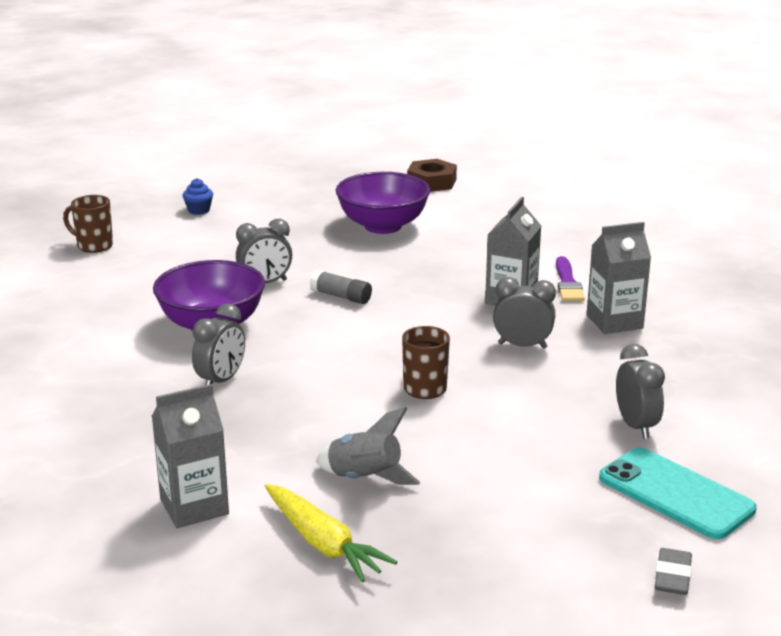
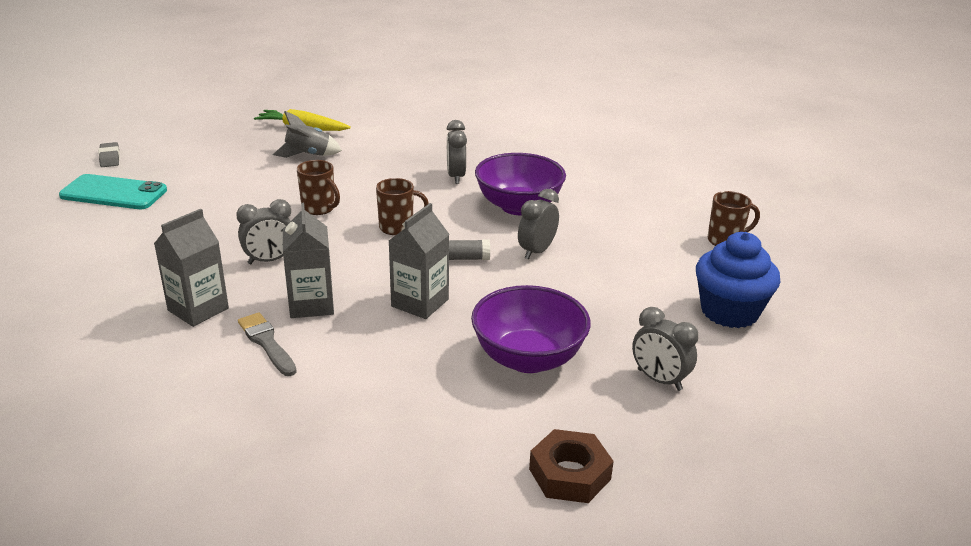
camera: 145 degrees right, 5 degrees up
(194, 507) = (382, 125): grey carton -> grey carton (420, 303)
(199, 210) = (729, 311): blue cupcake -> blue cupcake, size x2.27
(363, 341) = (397, 227): none -> brown mug
(567, 283) = (267, 343): purple brush -> grey brush
(636, 426) = (151, 224): grey clock -> grey clock (659, 380)

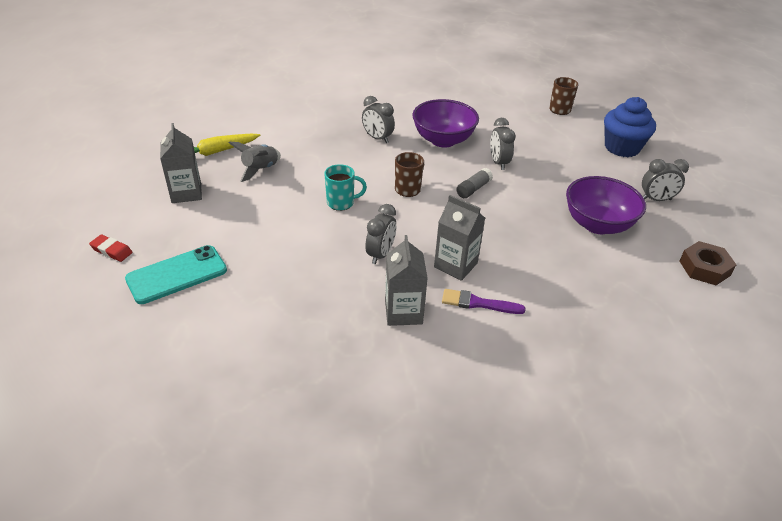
camera: 45 degrees left, 10 degrees up
(110, 158) = (111, 251): grey eraser -> red eraser
(267, 343) = (478, 303): grey brush -> purple brush
(319, 208) = (341, 203): brown mug -> turquoise mug
(420, 303) = (502, 227): grey carton -> grey carton (186, 193)

